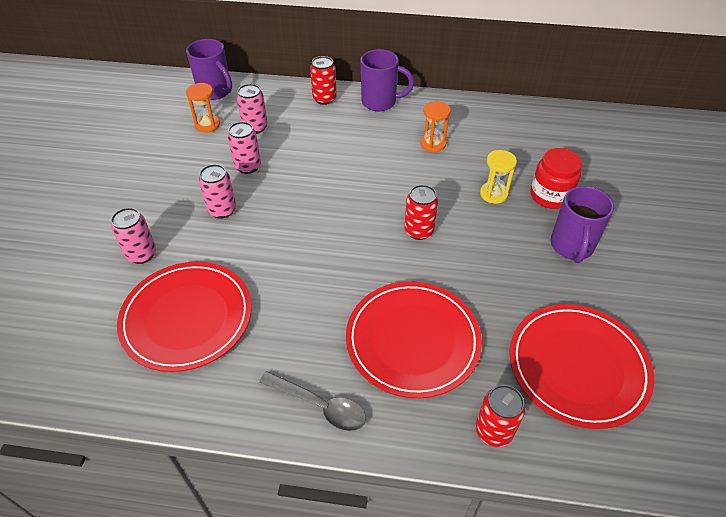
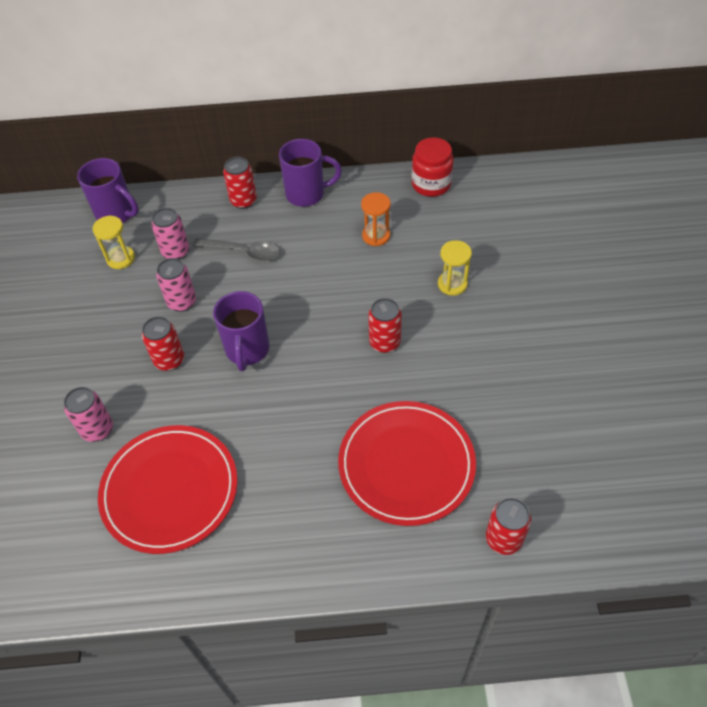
camera: 10 degrees left, 5 degrees up
(207, 125) = (120, 258): orange hourglass -> yellow hourglass
(222, 210) = (169, 360): pink can -> red can
(320, 406) = (332, 552): grey spoon -> grey spoon (244, 252)
(550, 196) = (510, 275): red jar -> red jar (431, 184)
(571, 247) = (542, 329): purple mug -> purple mug (247, 350)
(577, 366) = (570, 456): red plate -> none

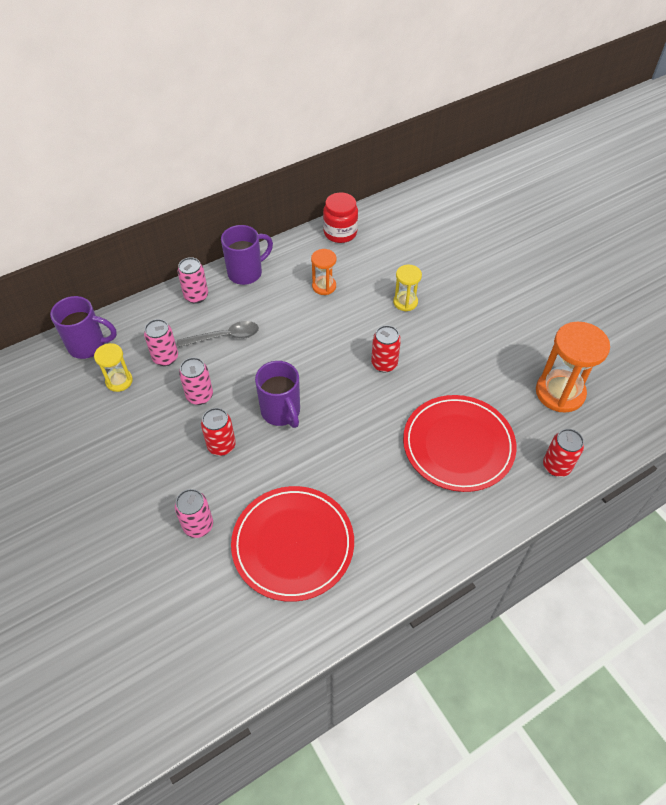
camera: 30 degrees left, 0 degrees up
(243, 201) = (196, 296): red can -> pink can
(565, 456) = (560, 392): none -> orange hourglass

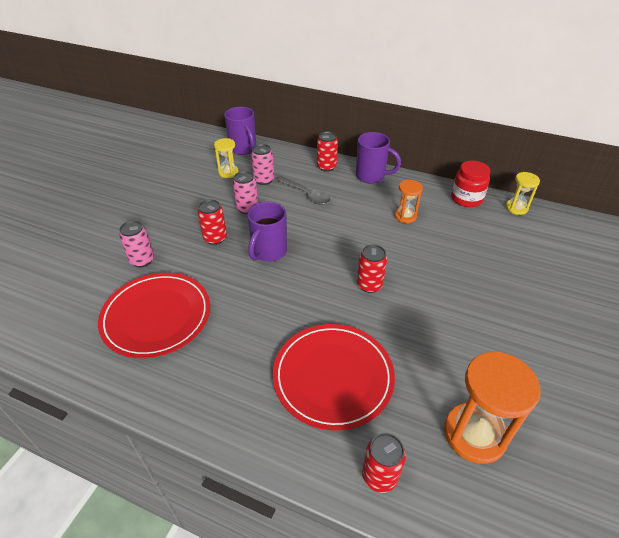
camera: 55 degrees right, 10 degrees down
(196, 296) = (326, 167): pink can -> red can
(405, 302) = (446, 266): yellow hourglass -> yellow hourglass (516, 208)

